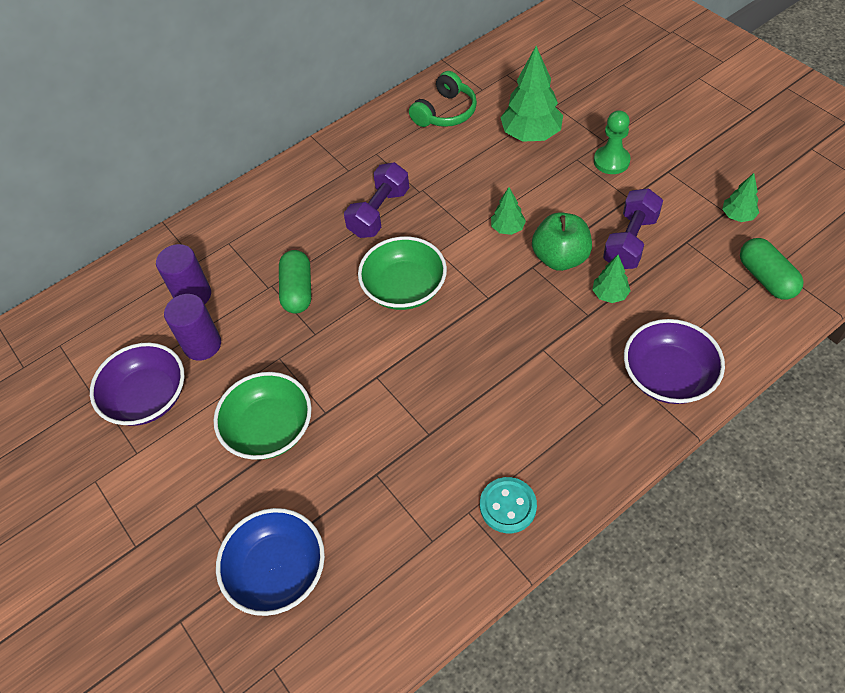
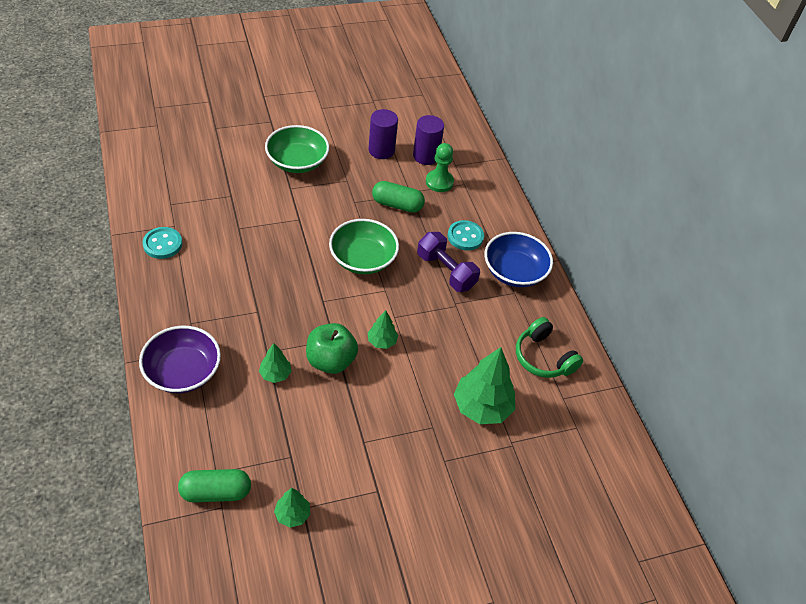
camera: 100 degrees right, 5 degrees down
(147, 397) = (357, 120): purple bowl -> none
(277, 571) = (206, 140): blue bowl -> blue bowl (514, 271)
(317, 214) = (465, 236): none -> turquoise button
(611, 161) = (415, 452): green pawn -> green pawn (439, 182)
(630, 241) = (317, 416): purple dumbbell -> none

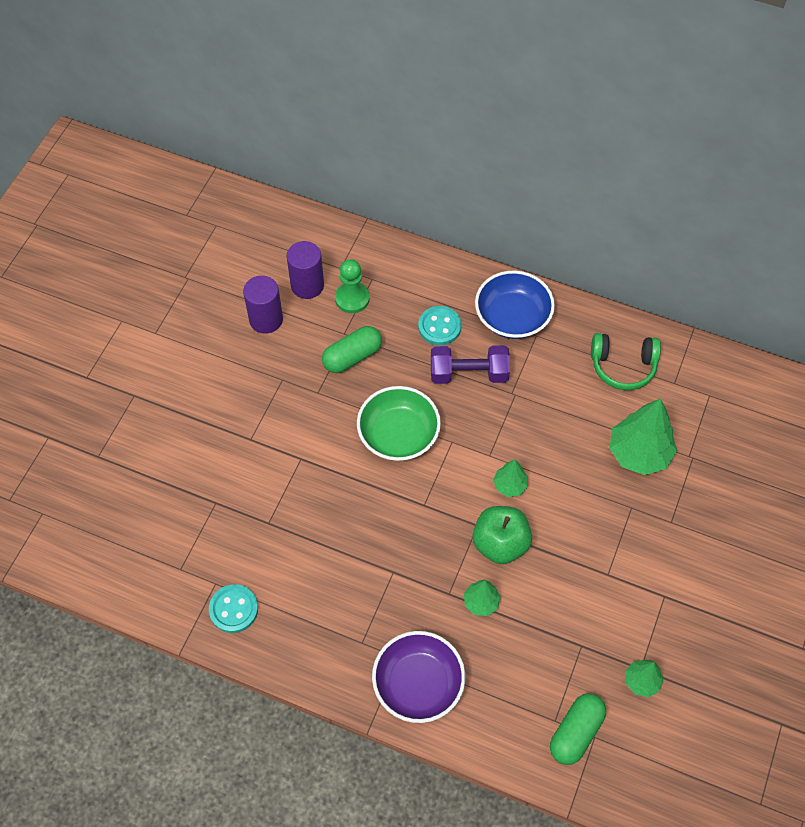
camera: 45 degrees left, 10 degrees up
(297, 162) = (217, 408): green bowl -> none

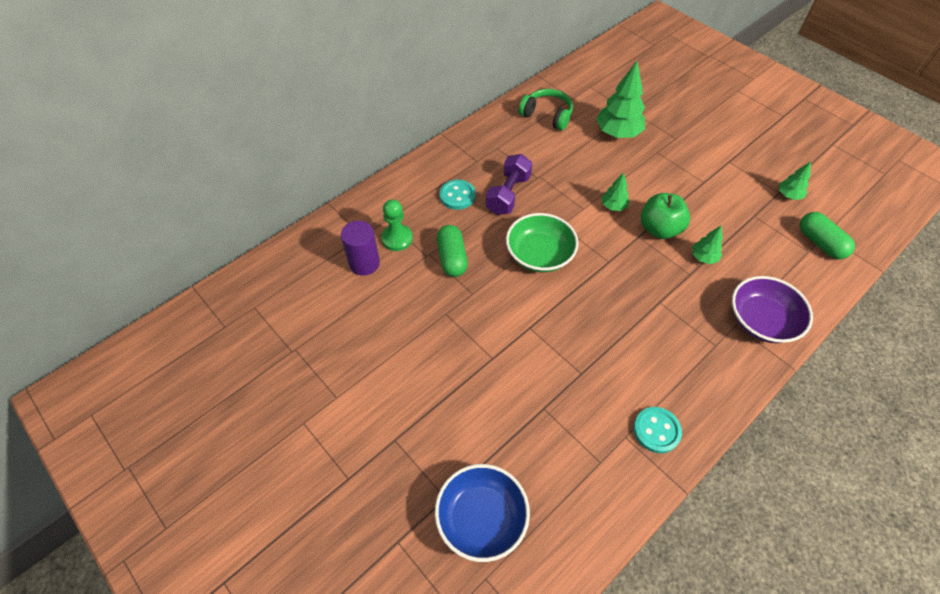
camera: 65 degrees left, 5 degrees down
(266, 319) = (379, 304): purple cylinder -> none
(512, 317) = (474, 153): blue bowl -> blue bowl (481, 518)
(623, 366) = (547, 115): green headphones -> green headphones turned 90 degrees counterclockwise

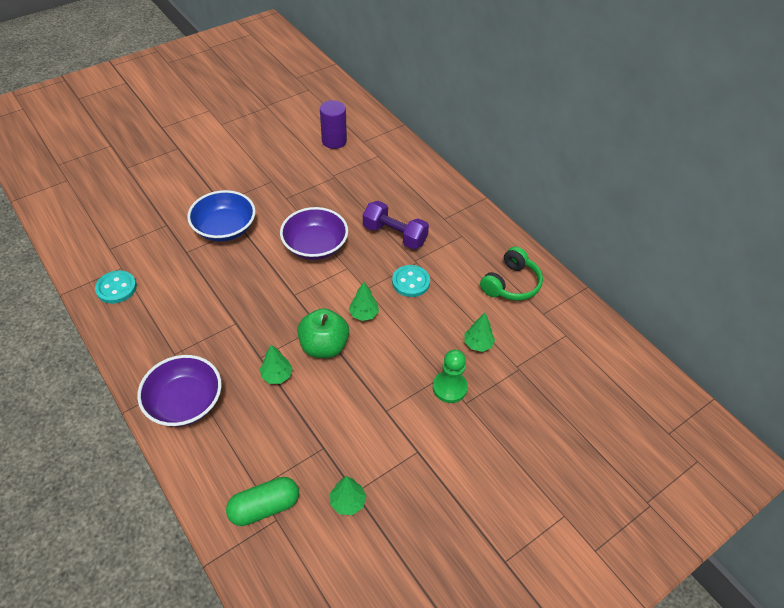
camera: 95 degrees right, 5 degrees down
(397, 238) = (355, 160): green pawn -> green pawn (449, 387)
(452, 258) = (326, 190): green capsule -> none
(457, 196) = (398, 200): turquoise button -> turquoise button (410, 282)
(481, 518) = (104, 182): blue bowl -> blue bowl (225, 228)
(539, 254) = (315, 246): green bowl -> purple bowl
(617, 133) = (478, 344): green tree -> green tree, size x0.52

